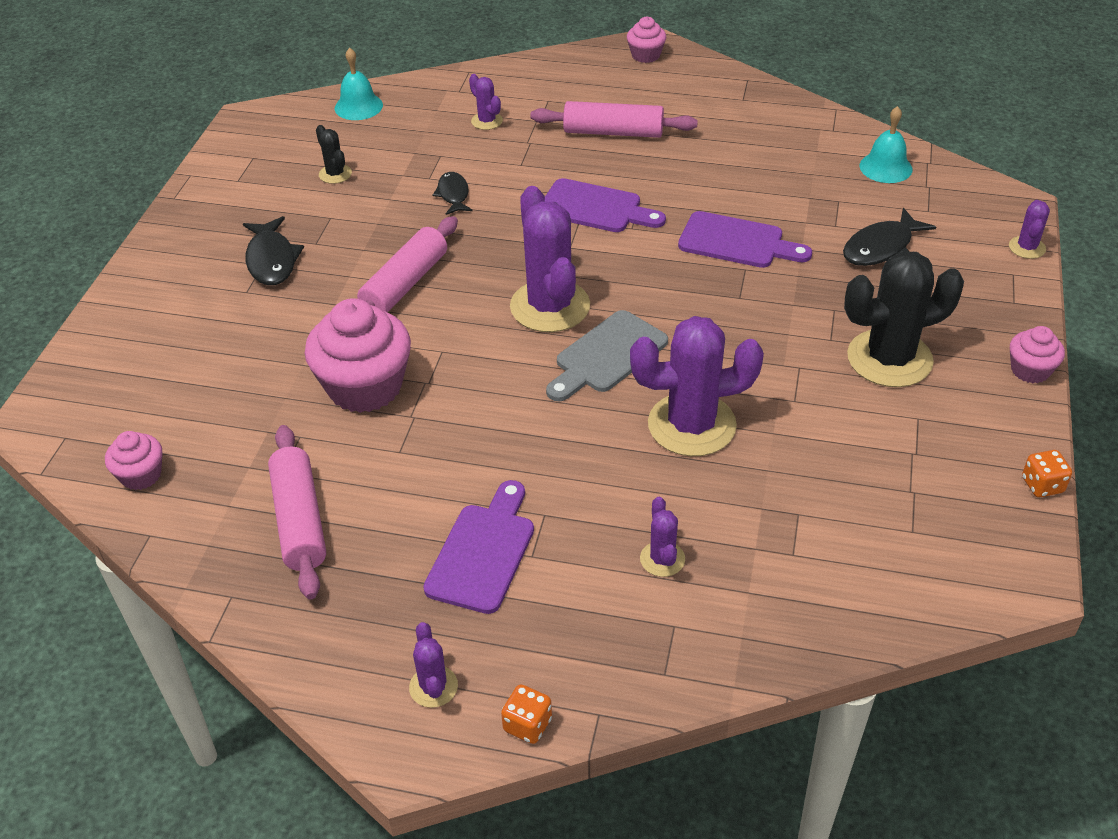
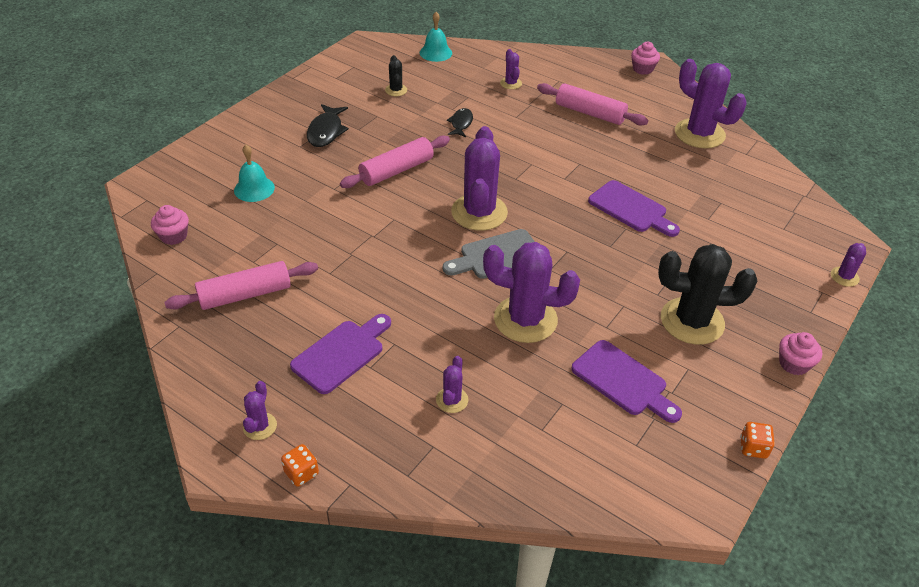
camera: 20 degrees right, 0 degrees up
(299, 520) = (245, 294): pink rolling pin -> pink rolling pin turned 60 degrees clockwise
(365, 387) = (333, 226): pink cupcake -> none
(595, 208) = (548, 158): purple cutting board -> purple cutting board (623, 381)
(764, 121) = (699, 134): none -> purple cactus
(881, 248) = (732, 243): black fish -> none
(885, 167) = (770, 190): turquoise bell -> turquoise bell (254, 189)

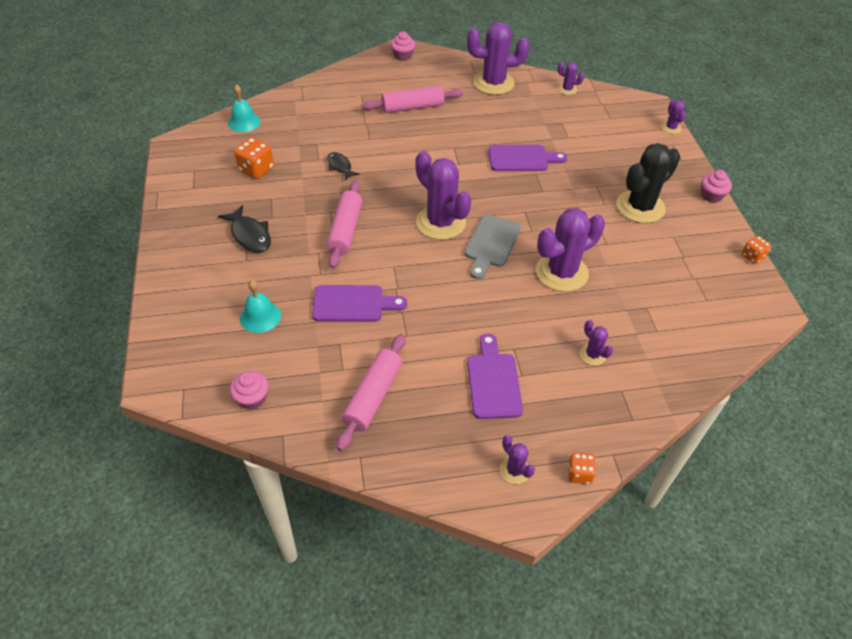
camera: 45 degrees left, 5 degrees up
(396, 90) = (256, 169): black cactus -> orange dice
(511, 83) = (332, 115): purple cactus -> purple cactus (567, 89)
(623, 381) = (655, 269): purple cutting board -> purple cutting board (353, 304)

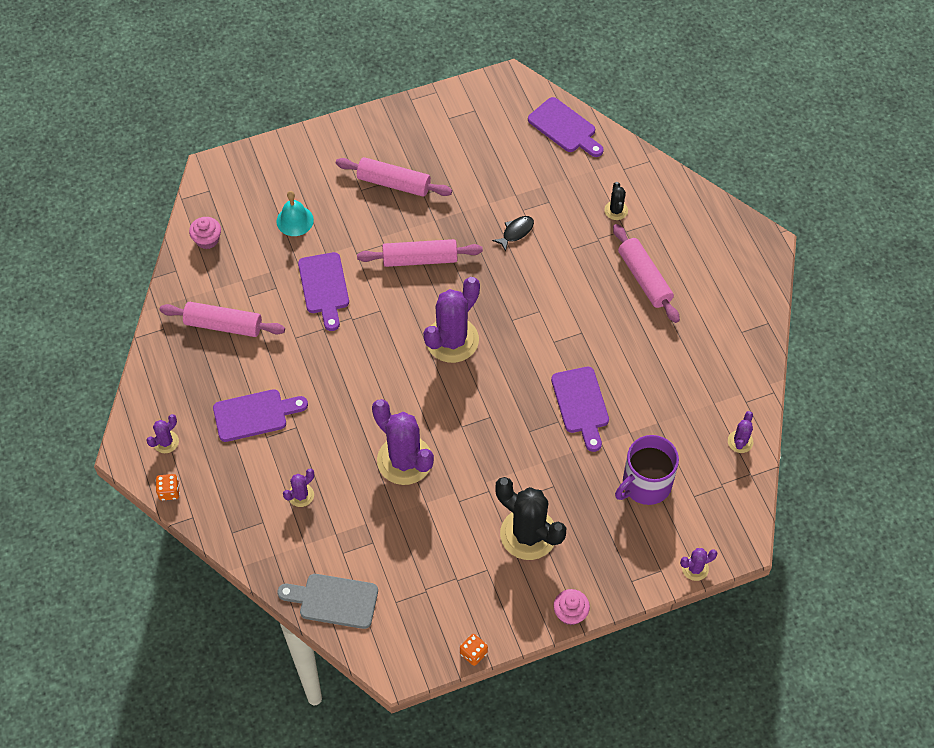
camera: 80 degrees right, 10 degrees up
(244, 122) = (564, 127): turquoise bell -> purple cutting board
(250, 235) = (394, 183): black fish -> pink rolling pin
(256, 169) = (490, 161): orange dice -> none
(341, 110) = (616, 210): none -> black cactus
(403, 56) = (749, 248): pink cupcake -> none
(491, 244) = (431, 391): grey cutting board -> grey cutting board (334, 601)
(493, 83) = (724, 356): purple cactus -> none
(598, 138) = (645, 484): none -> purple mug

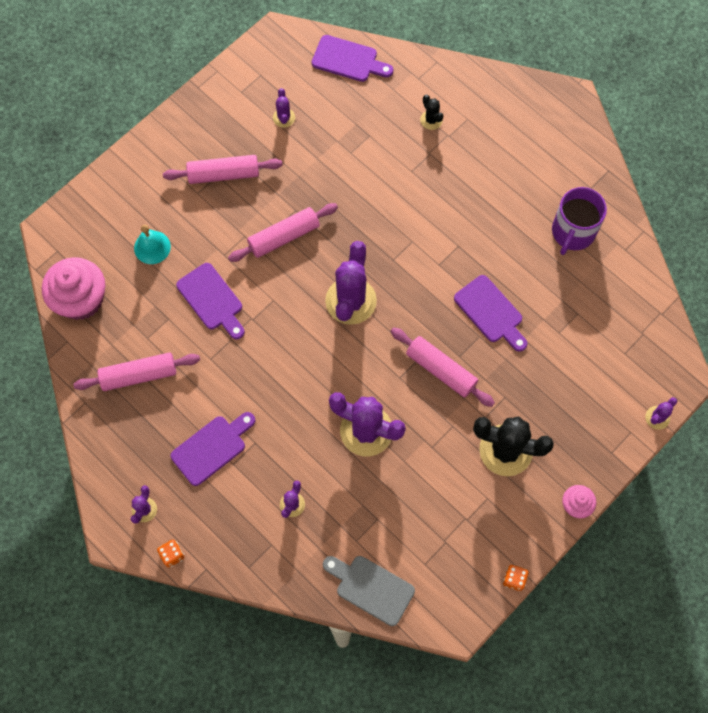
camera: 25 degrees left, 10 degrees up
(207, 240) = (81, 299): pink cupcake -> pink cupcake, size x1.96
(334, 601) = (371, 588): grey cutting board -> grey cutting board turned 45 degrees clockwise
(516, 232) = (355, 176): black fish -> none
(644, 279) = (486, 173): pink rolling pin -> pink rolling pin (441, 370)
(645, 484) = (580, 360): purple mug -> purple mug (572, 232)
(740, 441) = (638, 288): purple cactus -> purple cactus (284, 118)

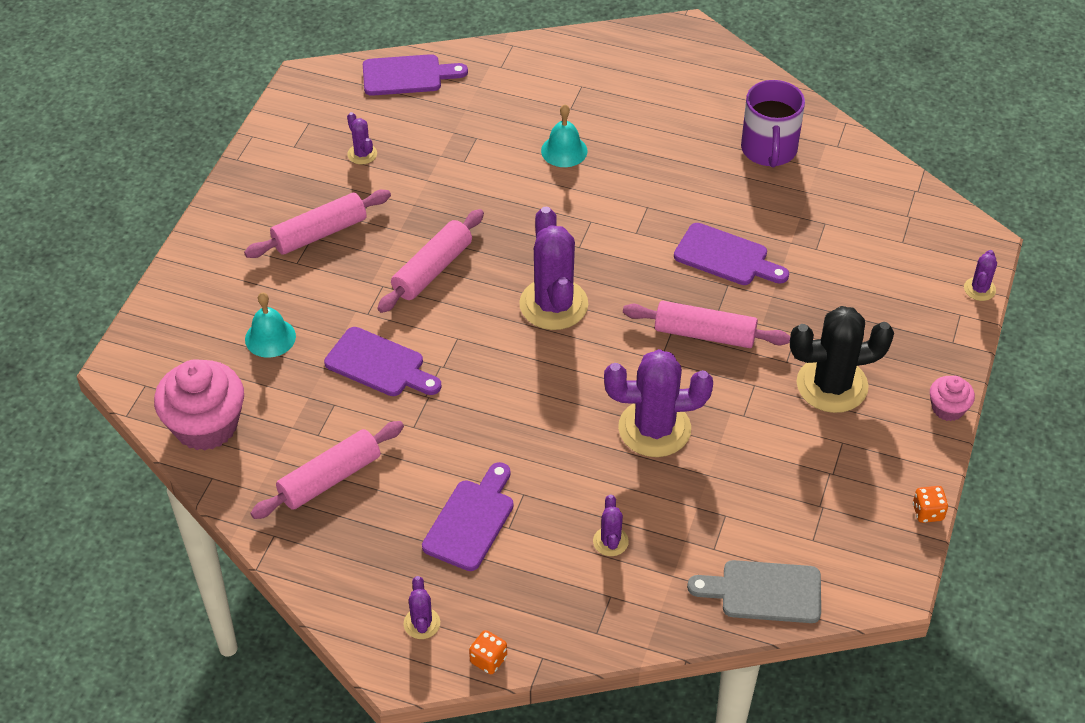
camera: 25 degrees left, 20 degrees down
(425, 172) = (564, 150): none -> turquoise bell
(431, 120) = (540, 100): black cactus -> none

